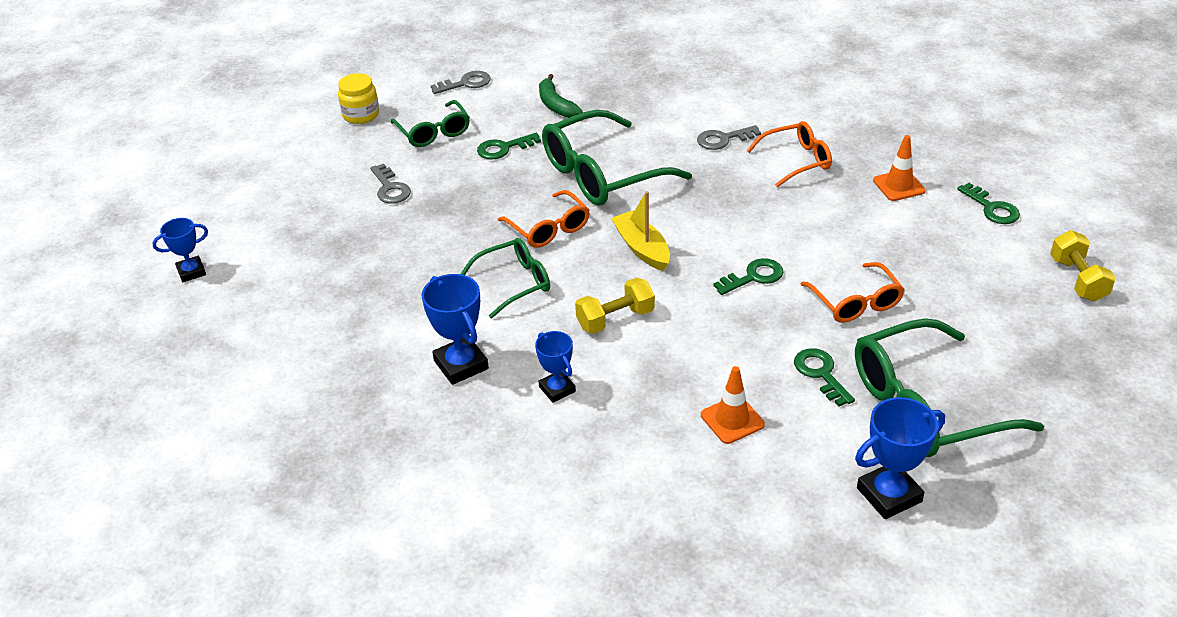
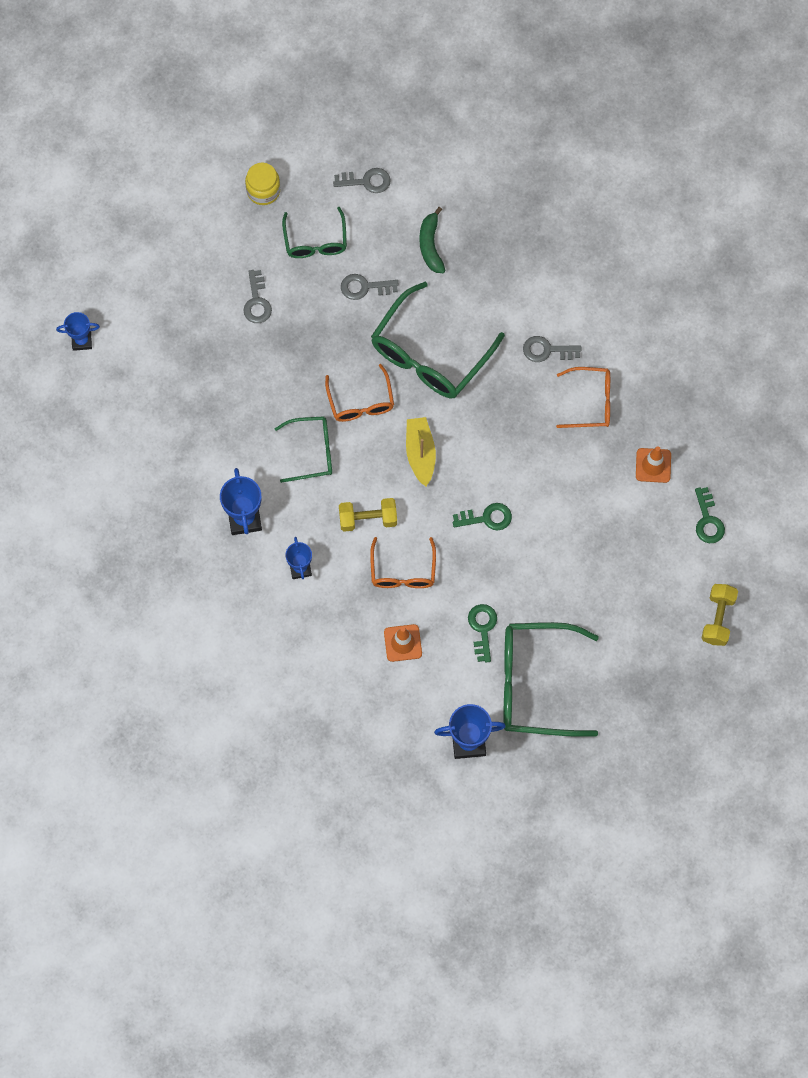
camera: 20 degrees right, 30 degrees up
(504, 148) = (364, 287): green key -> grey key
(603, 173) = (430, 353): green glasses -> green glasses turned 45 degrees counterclockwise
(855, 302) = (545, 573): orange glasses -> orange glasses (403, 570)

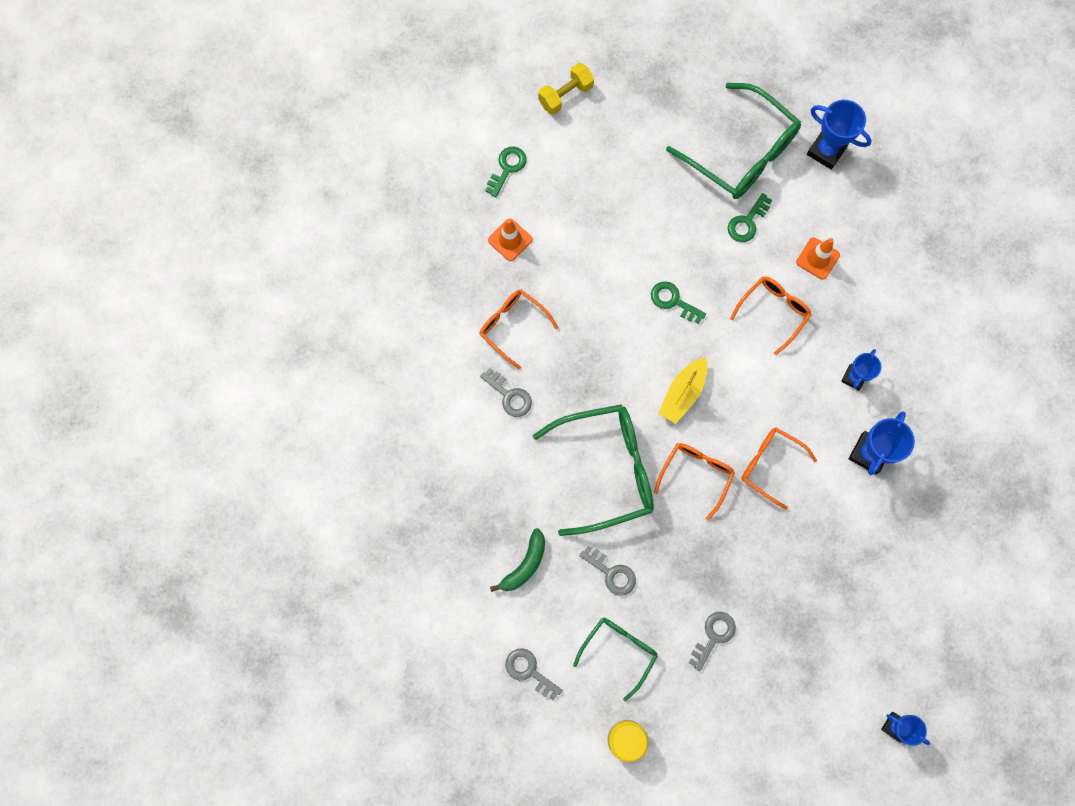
camera: 140 degrees left, 5 degrees up
(311, 452) = (771, 465): green glasses -> orange glasses
(368, 519) = (768, 374): yellow dumbbell -> none

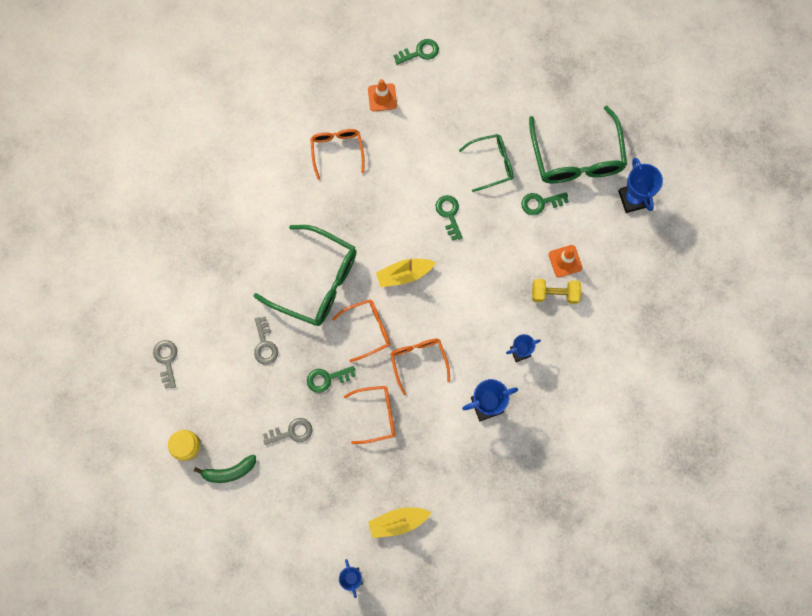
camera: 40 degrees right, 0 degrees up
(509, 395) = (298, 191): grey key -> none
(525, 565) = (218, 297): green banana -> green banana (229, 471)
(565, 95) = (496, 35): yellow dumbbell -> yellow dumbbell (554, 294)
(618, 652) = (228, 393): green glasses -> green glasses (491, 164)
(700, 555) = (327, 378): none -> green key
(773, 312) = (505, 271): orange glasses -> orange glasses (376, 415)
(888, 635) = (398, 522): none -> yellow boat

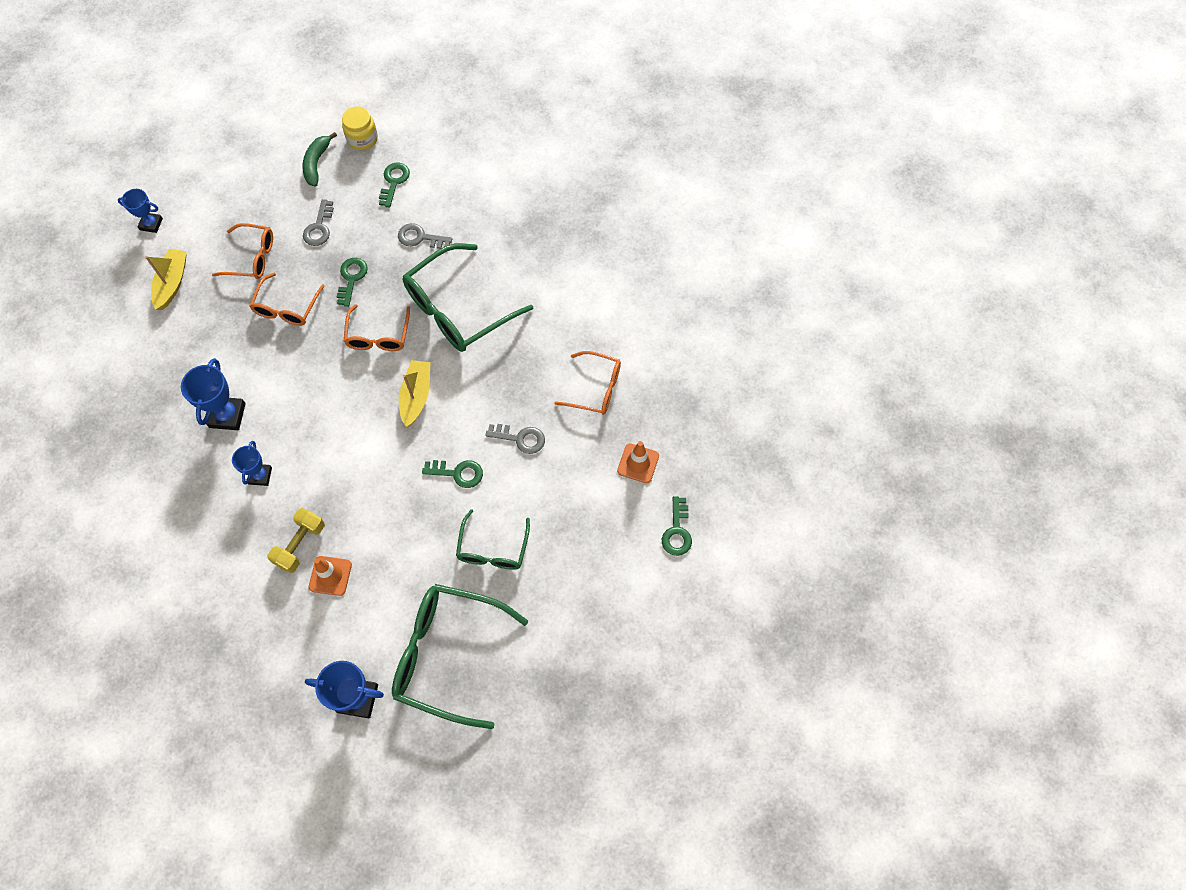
camera: 115 degrees right, 10 degrees down
(166, 360) = (456, 151): grey key -> grey key (520, 438)
(418, 362) = (314, 369): orange glasses -> orange glasses (251, 257)
(540, 203) = (415, 582): green key -> green key (394, 182)

